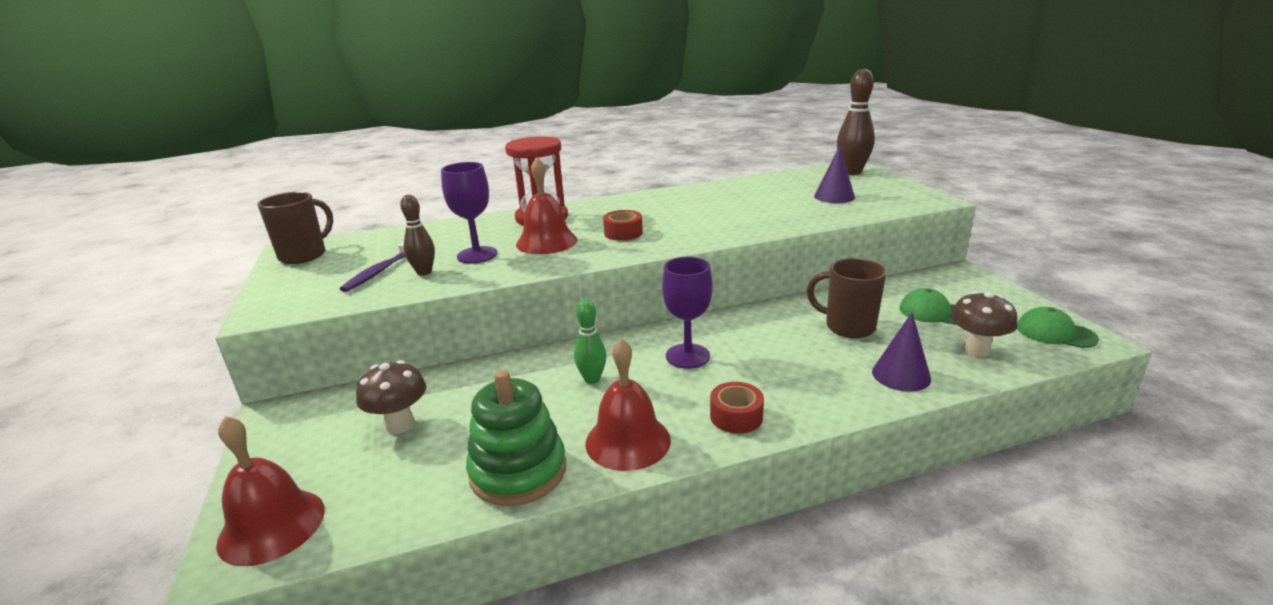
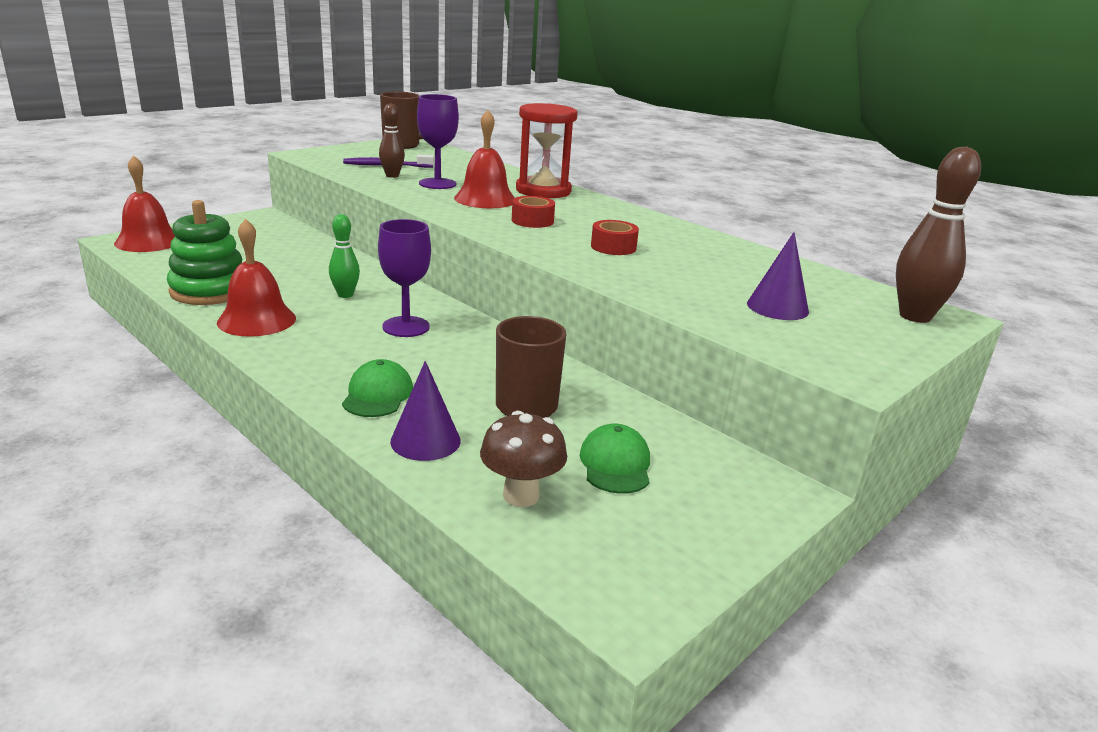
camera: 60 degrees right, 0 degrees up
(400, 425) = (258, 248): brown mushroom -> none
(736, 416) = (307, 358): red tape -> red tape (613, 247)
(1055, 333) = (626, 573): green cap -> green cap (378, 395)

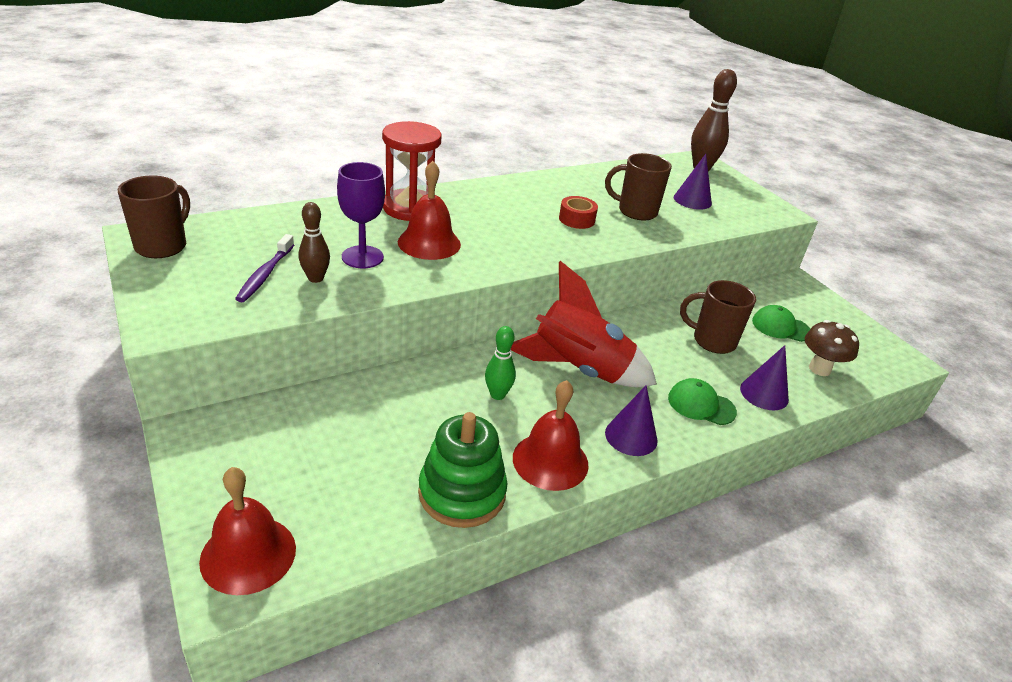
camera: 75 degrees left, 10 degrees up
(304, 355) = (631, 436): none -> purple cone
(406, 327) = (579, 370): purple goblet -> red rocket
(532, 221) = (504, 235): red tape -> none
(682, 274) = (636, 211): none -> brown mug

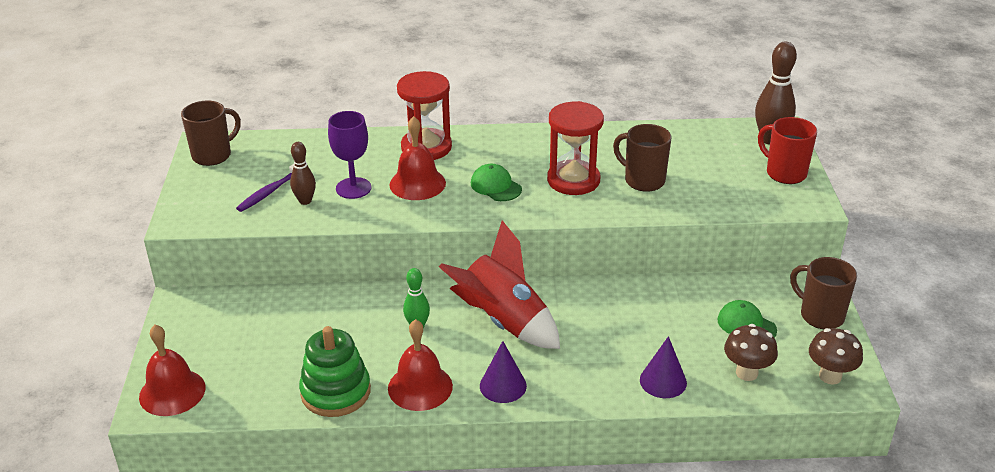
camera: 30 degrees right, 0 degrees up
(576, 219) = (573, 180): red tape -> red hourglass
(692, 200) = (719, 176): purple cone -> none
(701, 405) = (590, 376): green cap -> green cap (496, 186)
(712, 341) = (657, 323): brown mug -> brown mug (820, 315)
(737, 191) = (784, 173): none -> red mug
(879, 356) = (830, 376): none -> brown mushroom

